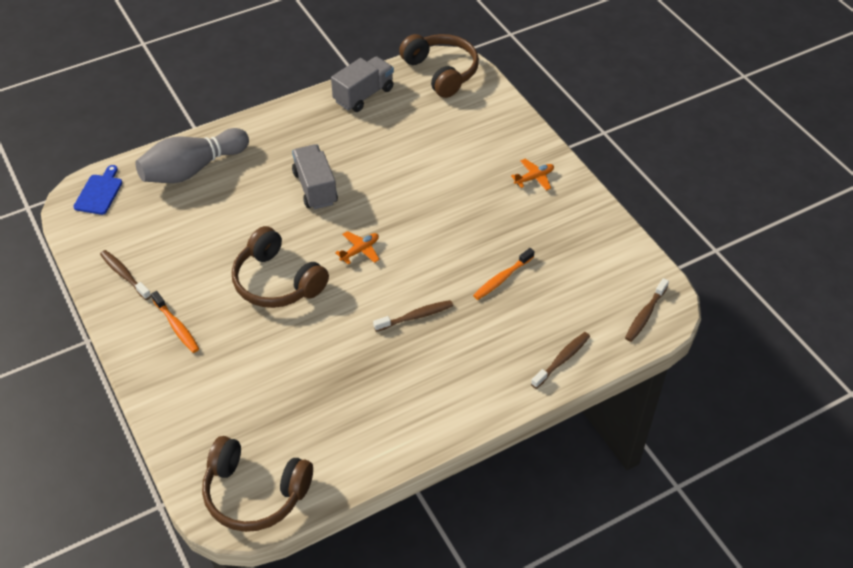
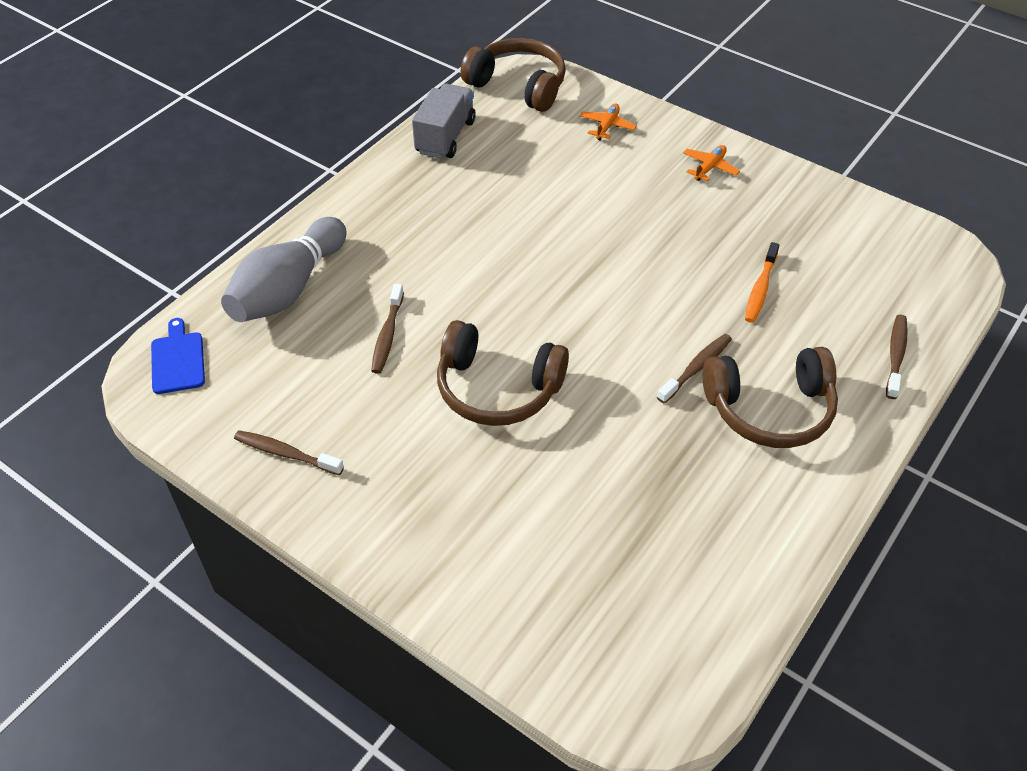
camera: 25 degrees left, 0 degrees up
(177, 327) = (406, 494): orange toothbrush -> none
(255, 493) = (664, 670): brown headphones -> brown headphones (770, 409)
(315, 188) = (464, 260): grey truck -> none
(360, 250) = (572, 315): orange plane -> orange plane (607, 126)
(645, 315) = (941, 274): brown toothbrush -> brown toothbrush (387, 335)

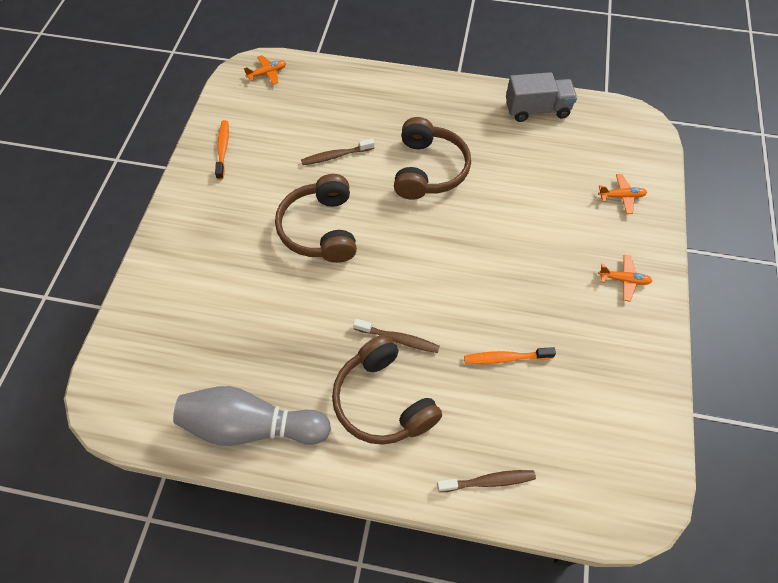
camera: 65 degrees right, 10 degrees up
(177, 360) = (267, 73): blue cutting board -> orange plane
(285, 453) = (223, 149): brown toothbrush -> orange toothbrush
(288, 289) = (346, 94): grey bowling pin -> grey bowling pin (251, 426)
(518, 86) = (625, 127): brown headphones -> brown headphones (428, 170)

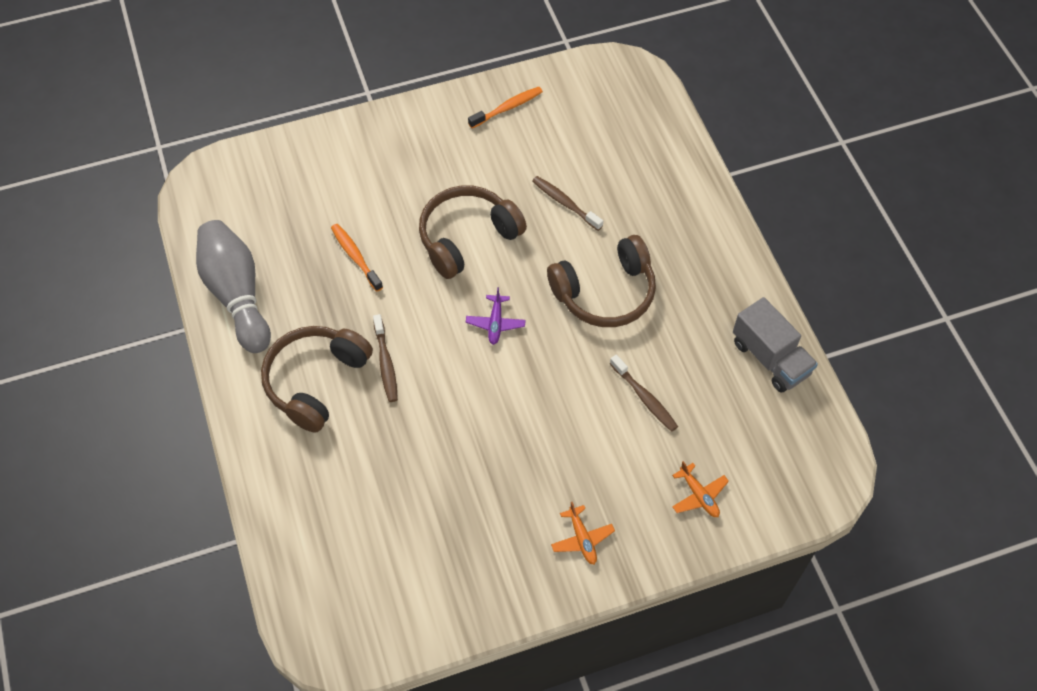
camera: 60 degrees right, 0 degrees up
(267, 73) = (631, 87): orange plane -> none
(410, 247) = (495, 323): none -> purple plane
(489, 481) = (285, 503): brown toothbrush -> brown toothbrush (645, 398)
(505, 358) = (419, 463): orange toothbrush -> orange toothbrush (355, 256)

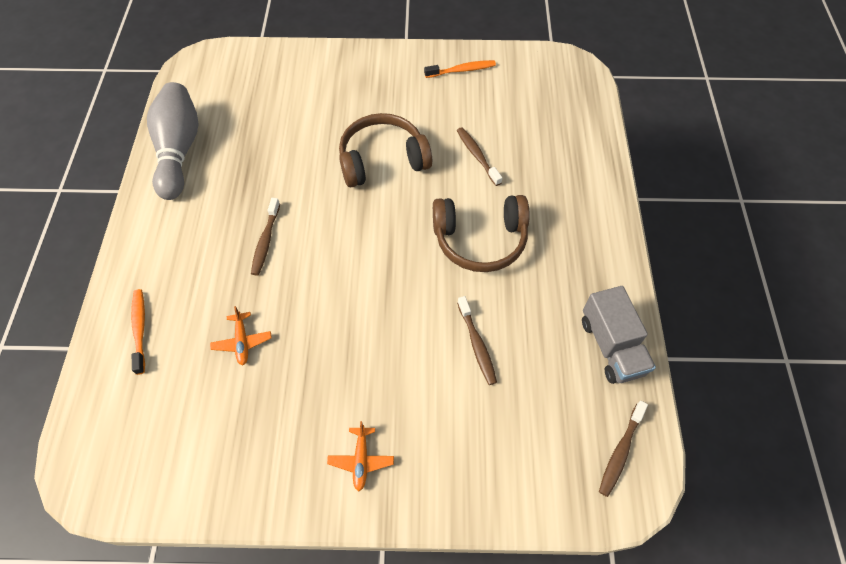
camera: 20 degrees right, 0 degrees up
(316, 381) = (202, 238): brown headphones -> none
(355, 256) = (285, 148): orange toothbrush -> orange toothbrush (140, 329)
(495, 323) = (373, 236): purple plane -> none
(699, 495) = (491, 457): orange plane -> orange plane (242, 342)
(811, 451) = (620, 452): none -> brown toothbrush

